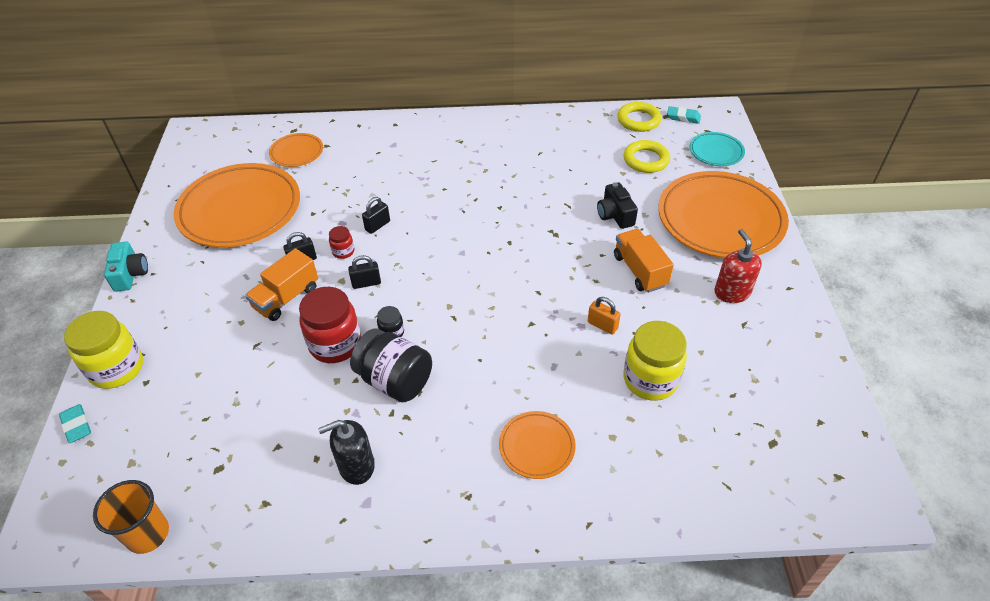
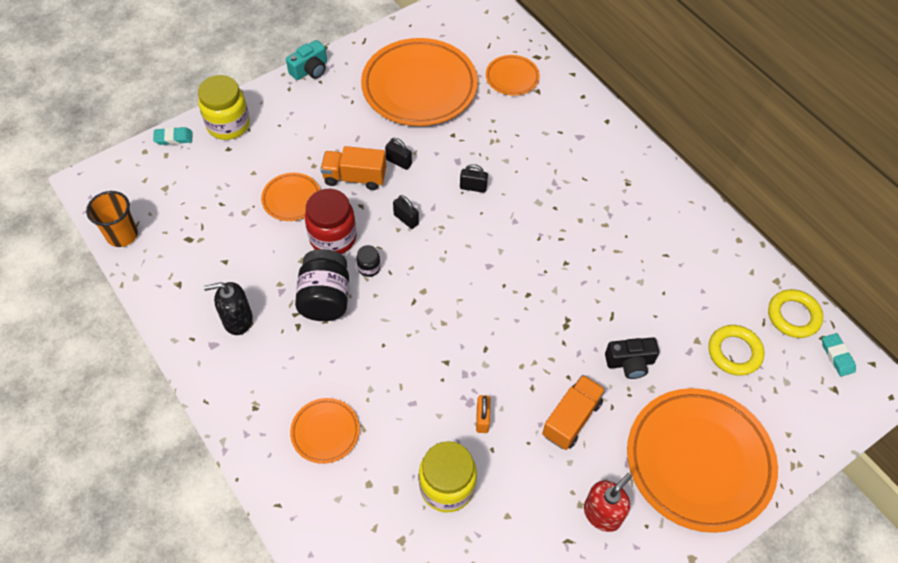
camera: 55 degrees right, 10 degrees up
(77, 425) = (173, 138): turquoise eraser -> turquoise eraser turned 60 degrees clockwise
(261, 356) = (291, 199): none -> orange plate
(343, 251) = (427, 182): red jar -> none
(356, 466) = (237, 320): black soap dispenser -> black soap dispenser turned 45 degrees counterclockwise
(615, 215) = (630, 363): black camera -> black camera turned 135 degrees counterclockwise
(716, 152) = (805, 413): turquoise plate -> none

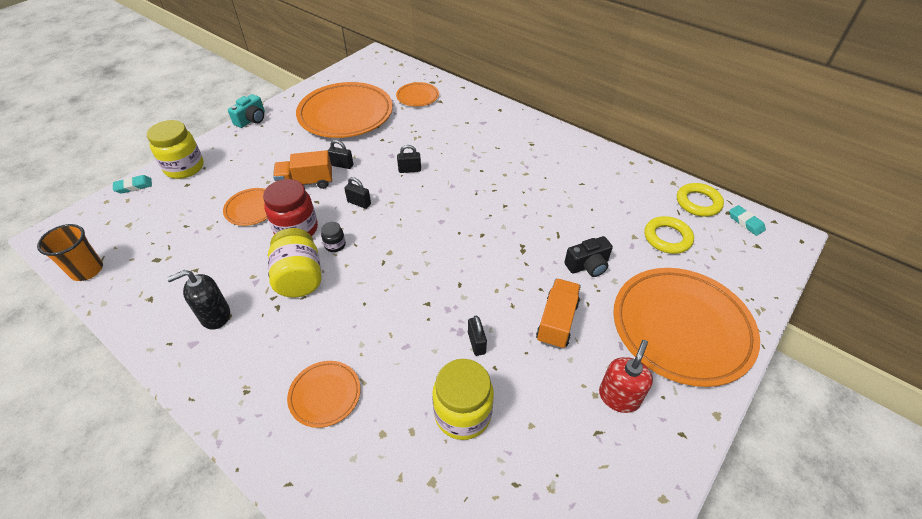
camera: 15 degrees left, 10 degrees down
(325, 298) = (299, 278): black jar -> yellow jar
(482, 419) = (476, 343): orange padlock -> black padlock

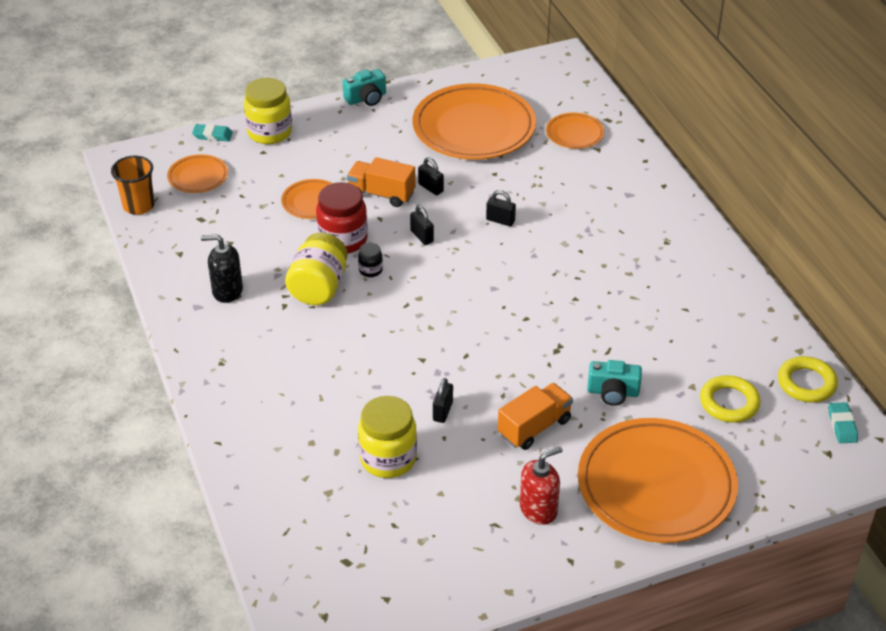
camera: 30 degrees right, 5 degrees down
(325, 395) = (283, 394): orange plate -> orange plate (198, 177)
(588, 265) = (613, 392): black camera -> turquoise camera

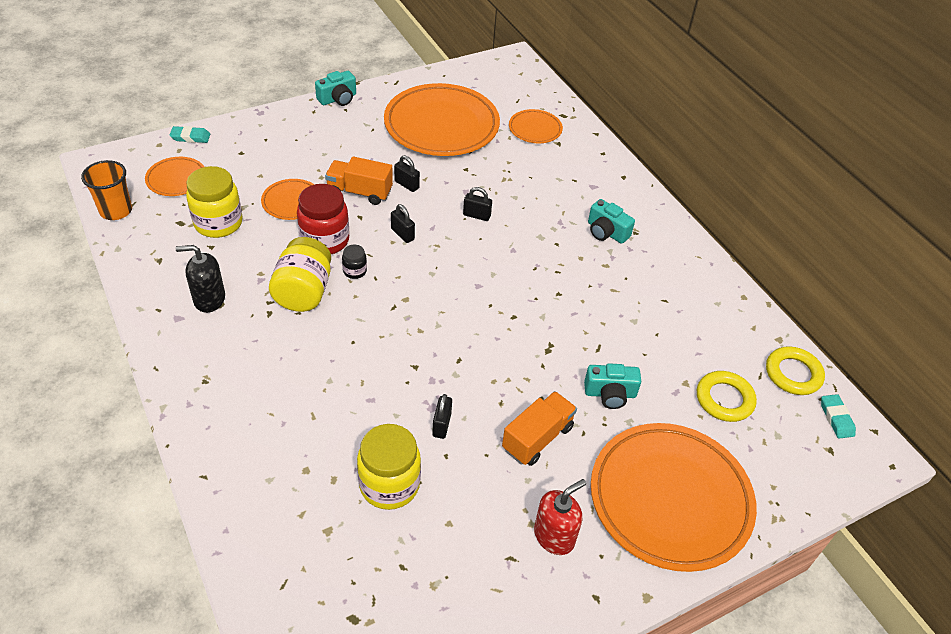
camera: 10 degrees left, 5 degrees up
(269, 132) = (247, 133): yellow jar -> yellow jar (218, 223)
(635, 241) = (606, 232): none -> turquoise camera

